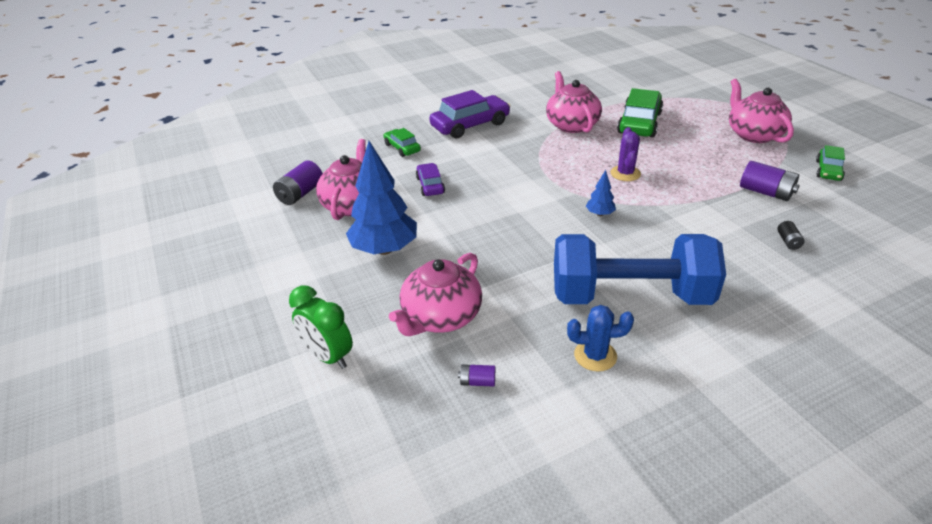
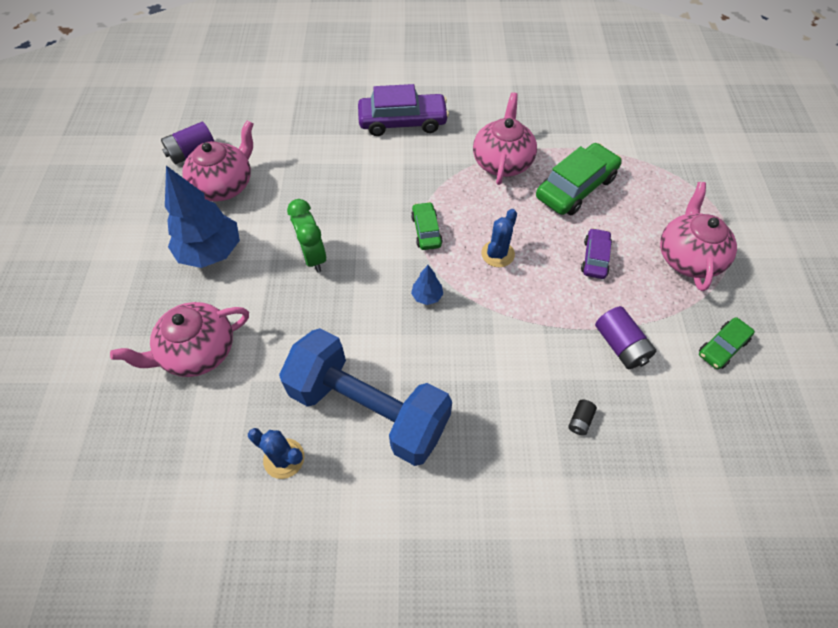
camera: 25 degrees right, 20 degrees up
(328, 356) = (89, 349): green clock -> green clock (313, 257)
(402, 148) = (317, 128): green car -> green car (426, 231)
(430, 185) = (305, 189): purple car -> purple car (595, 258)
(477, 382) = (174, 434): purple battery -> none
(625, 173) = (497, 254): purple cactus -> blue cactus

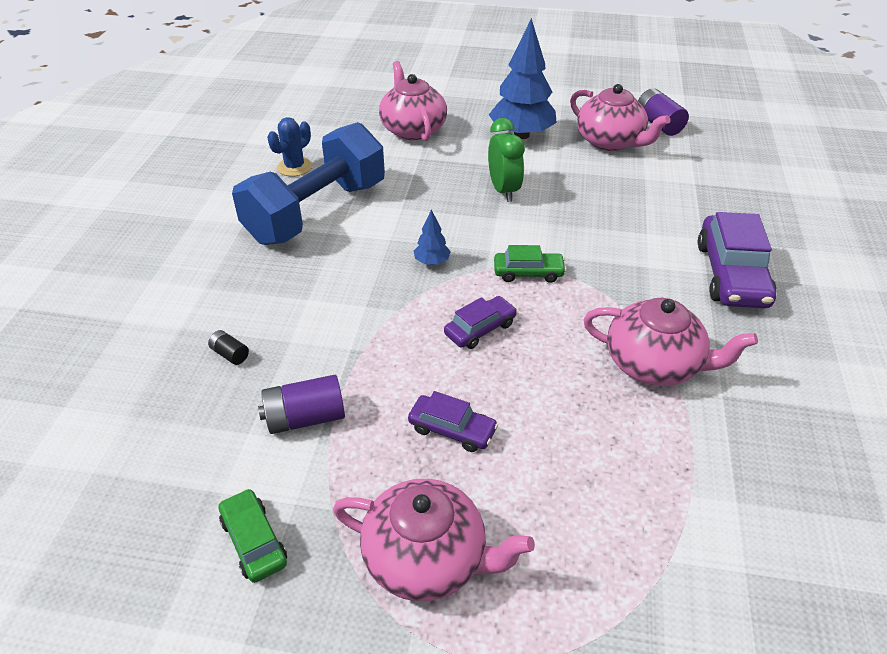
camera: 100 degrees right, 15 degrees down
(313, 257) = (503, 190): green clock -> green clock turned 90 degrees clockwise
(497, 254) = (480, 329): blue cactus -> purple car
(575, 187) = (596, 442): green car -> none

